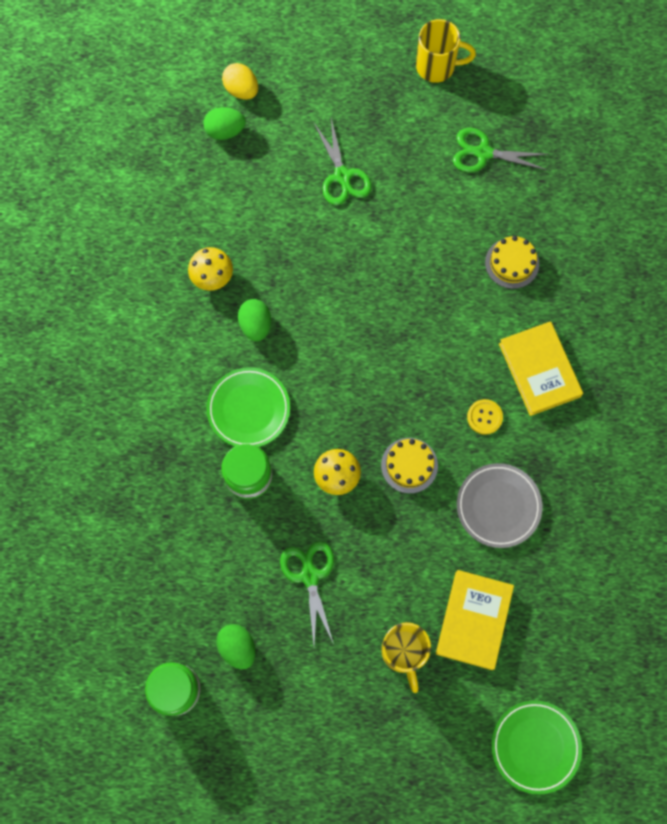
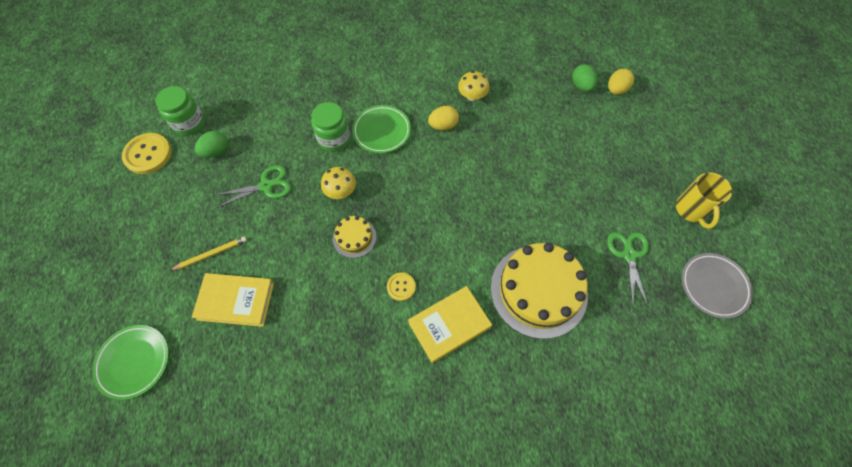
camera: 80 degrees right, 10 degrees down
(223, 750) = (148, 154): none -> yellow button
(255, 325) = (443, 125): green egg -> yellow egg
(342, 176) = (573, 160): green scissors -> none
(403, 652) = (211, 254): yellow mug -> yellow pencil
(498, 506) = (328, 307): grey plate -> grey plate (713, 286)
(512, 263) = (538, 290): yellow cake -> yellow cake, size x2.10

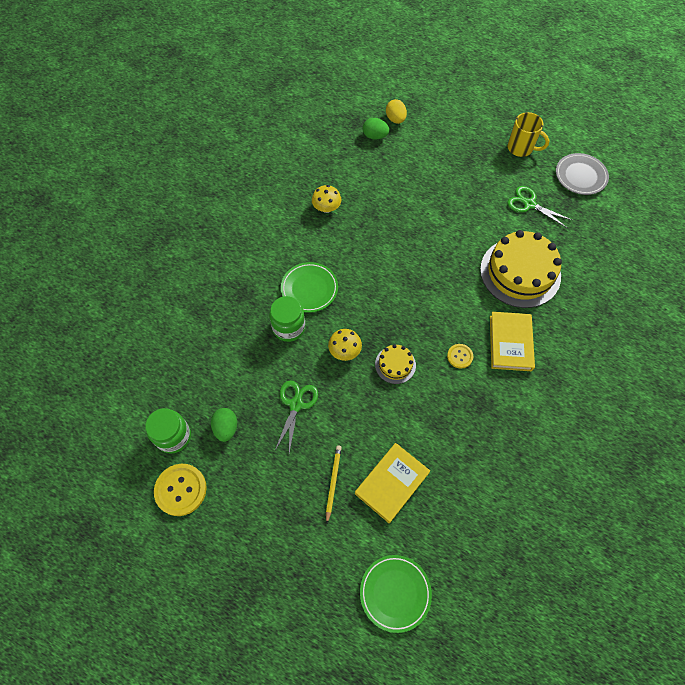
camera: 55 degrees left, 0 degrees up
(443, 125) = (338, 244): yellow egg -> none

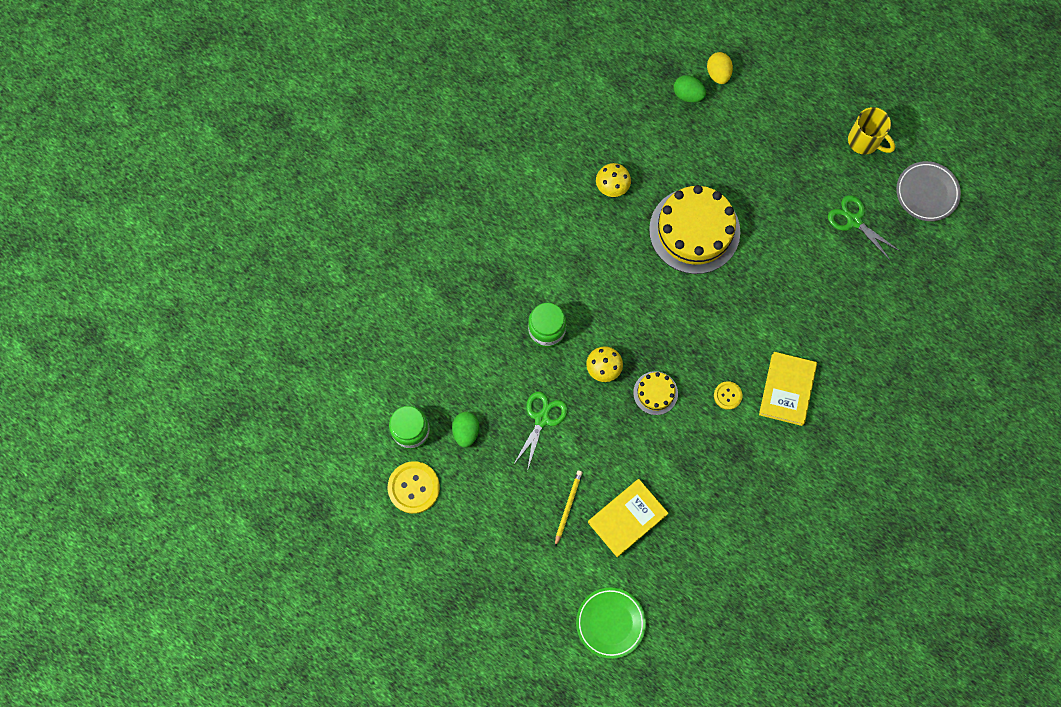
camera: 10 degrees right, 10 degrees up
(309, 289) = (576, 287): green plate -> none
(520, 272) = (820, 307): yellow cake -> yellow cake (694, 230)

